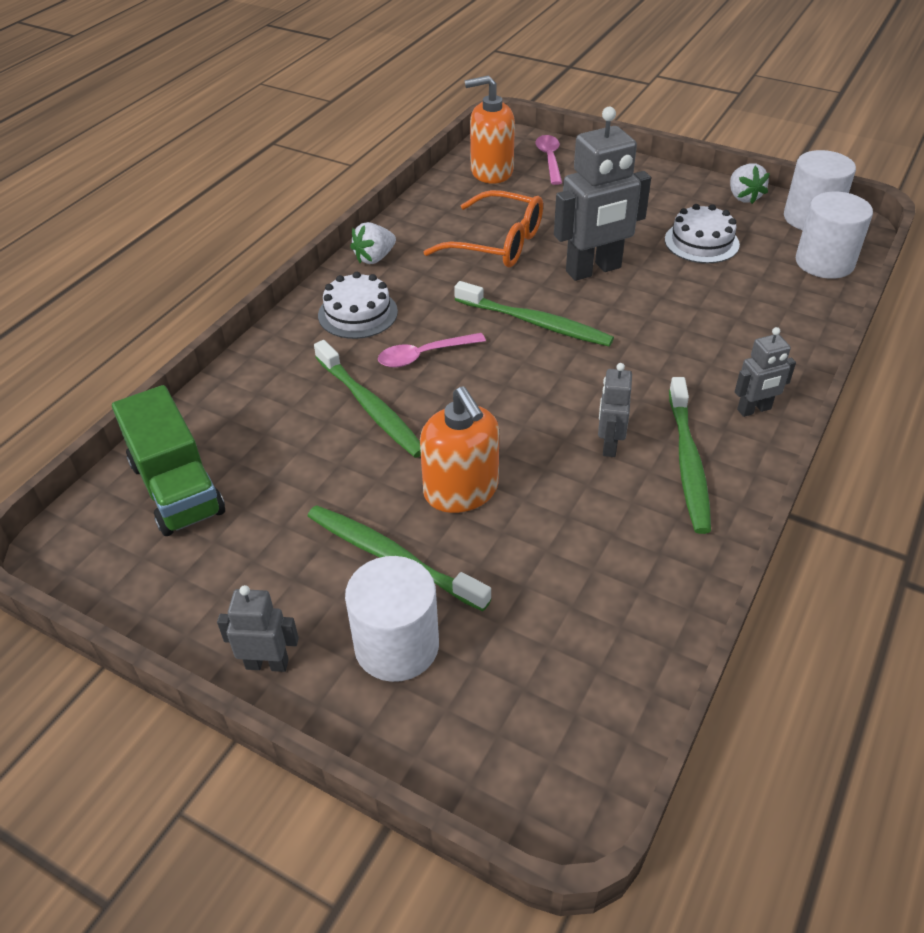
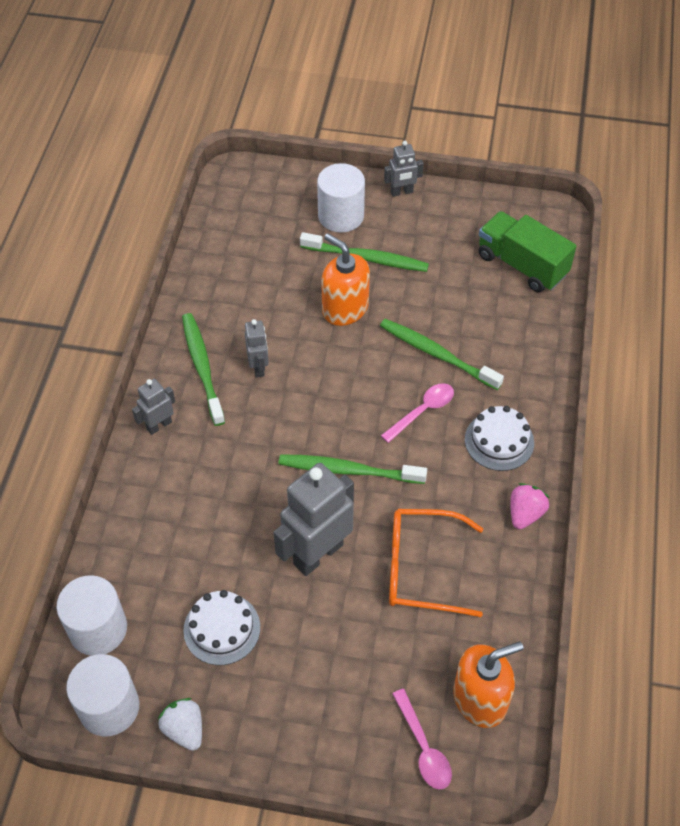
camera: 160 degrees right, 10 degrees up
(374, 258) = (525, 514): white strawberry -> pink strawberry

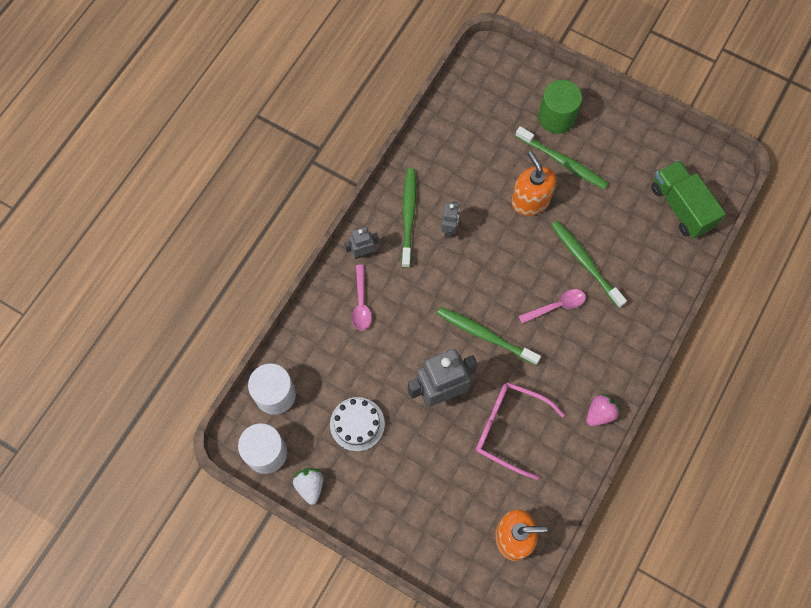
camera: 20 degrees right, 15 degrees up
(341, 216) = (556, 117): white cylinder -> green cylinder
(401, 192) = (612, 110): grey robot -> none
(421, 568) = (509, 428): orange glasses -> pink glasses
(423, 747) = (462, 556): pink spoon -> pink spoon (361, 303)
(499, 441) = (604, 349): white cake -> none

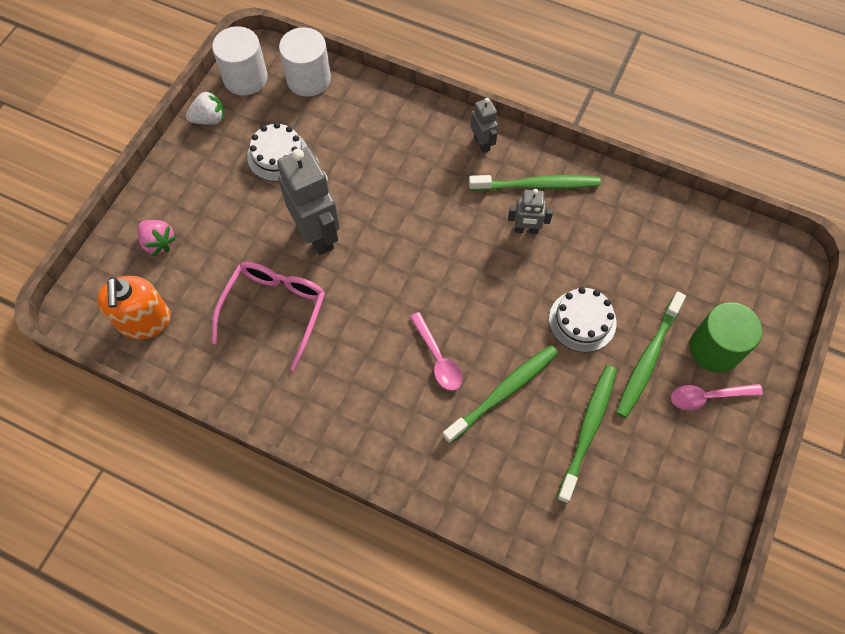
camera: 85 degrees right, 5 degrees down
(361, 303) = (420, 147): pink spoon -> pink spoon (708, 397)
(485, 335) = (392, 277): green toothbrush -> green toothbrush (588, 429)
(530, 200) = (582, 321): orange soap dispenser -> white cake
(600, 413) = (296, 415): pink strawberry -> pink strawberry (158, 243)
(681, 207) = (609, 524): green truck -> none

